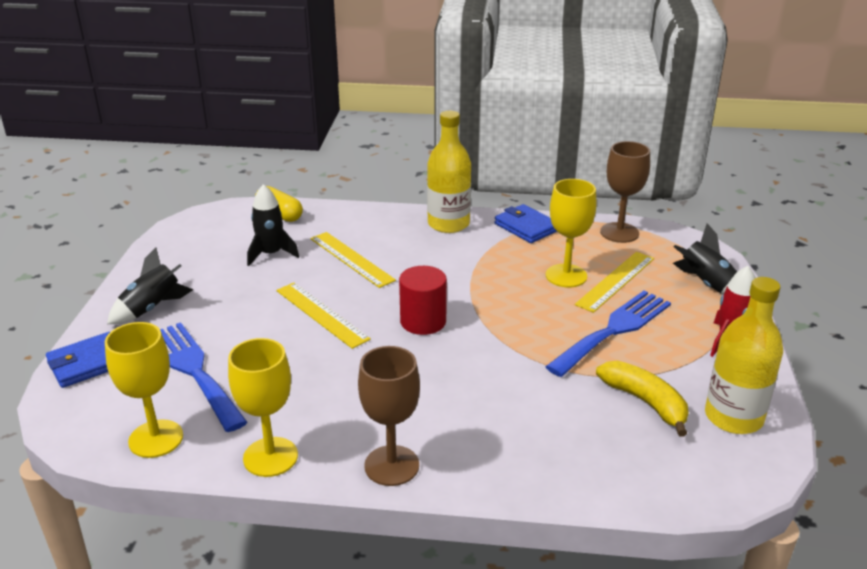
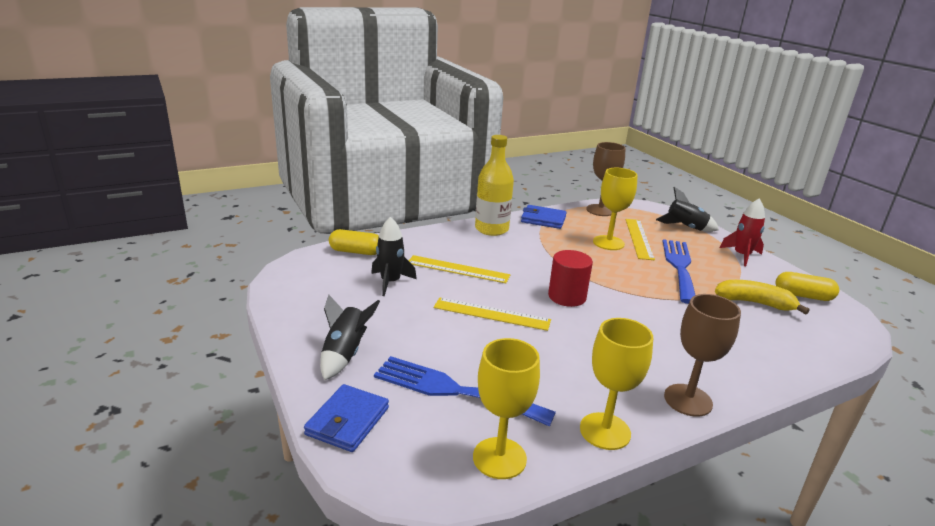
camera: 35 degrees left, 5 degrees down
(733, 417) = (803, 296): yellow bottle -> yellow capsule

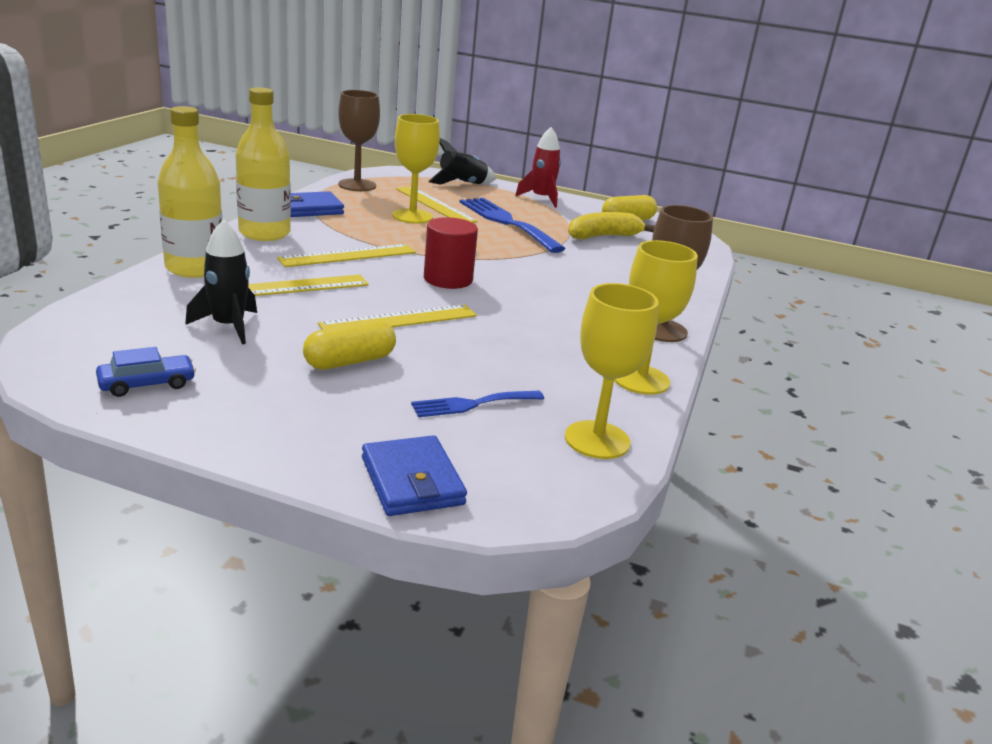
camera: 45 degrees left, 0 degrees up
(308, 301) = (147, 384): none -> blue car
(345, 354) = (298, 421): black rocket -> none
(356, 252) = (119, 306): yellow capsule -> yellow capsule (349, 361)
(422, 241) = (194, 268): none -> yellow bottle
(454, 390) = (472, 404): blue fork -> blue fork, size x0.55
(522, 259) = (348, 255): none -> yellow ruler

